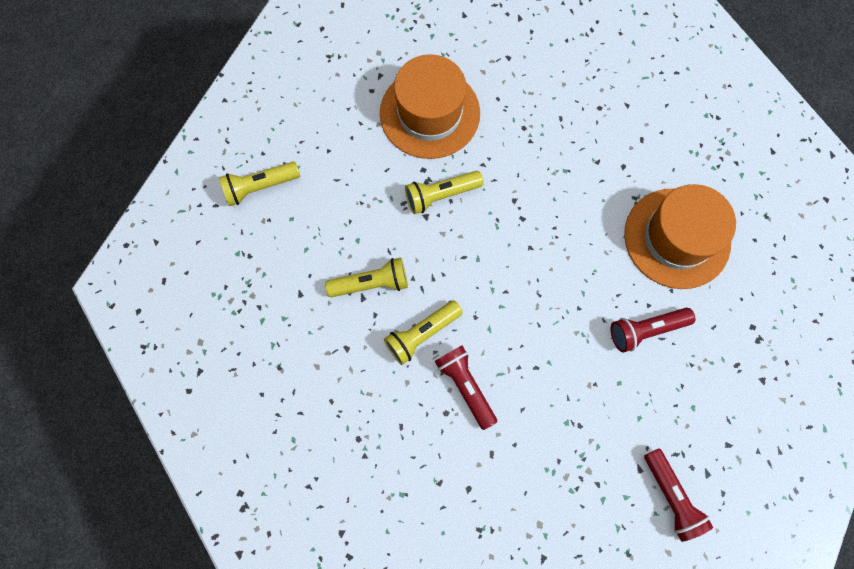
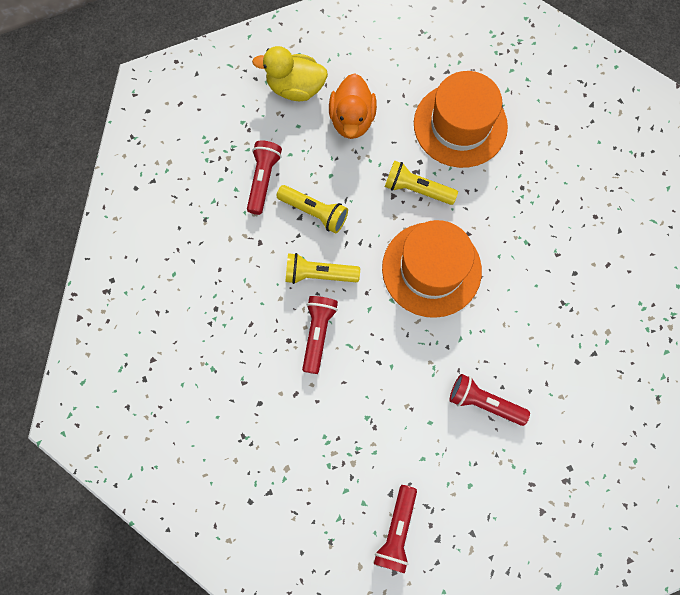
camera: 40 degrees right, 0 degrees up
(260, 187) = (295, 88): yellow flashlight -> yellow duck
(302, 290) = (263, 180): none -> red flashlight
(334, 177) = (352, 120): none -> orange duck
(677, 238) = (569, 357): orange hat -> orange hat (431, 269)

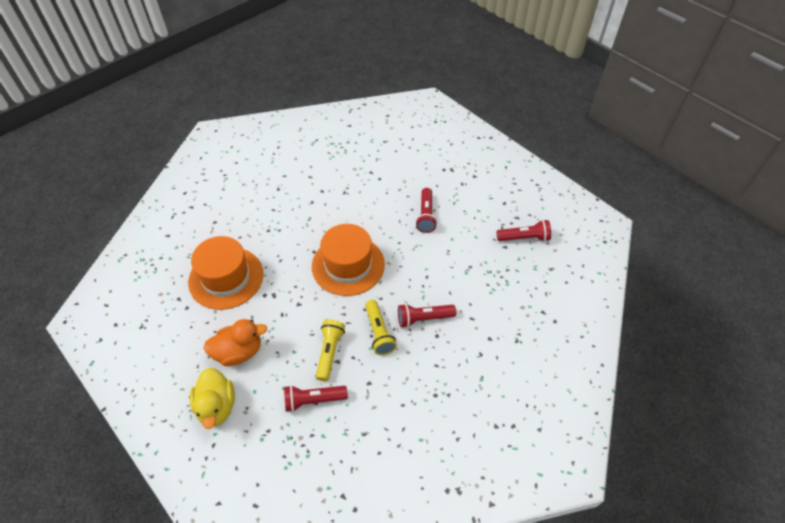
camera: 110 degrees left, 20 degrees down
(417, 189) = (288, 290): yellow flashlight -> none

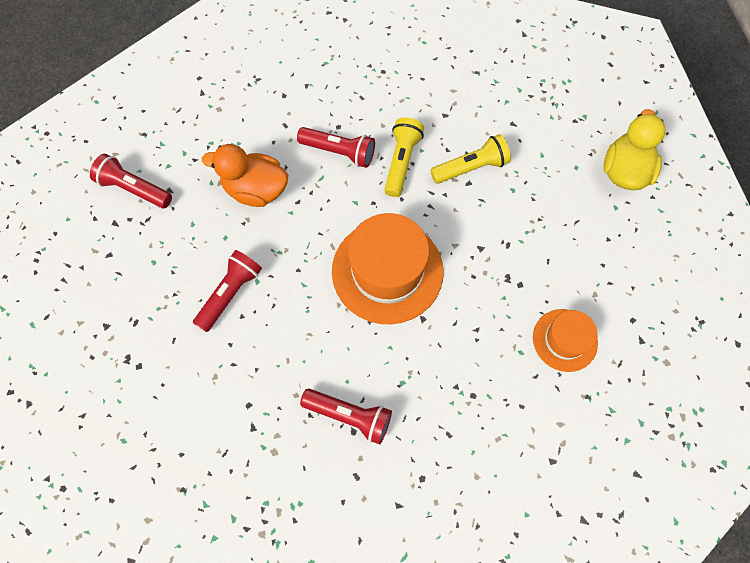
camera: 150 degrees left, 15 degrees up
(226, 278) = (564, 340): orange hat -> orange hat, size x0.56
(239, 352) = (580, 222): orange duck -> orange duck (256, 190)
(313, 400) = (514, 127): red flashlight -> red flashlight (349, 416)
(330, 352) = (471, 168): yellow flashlight -> yellow flashlight turned 150 degrees counterclockwise

